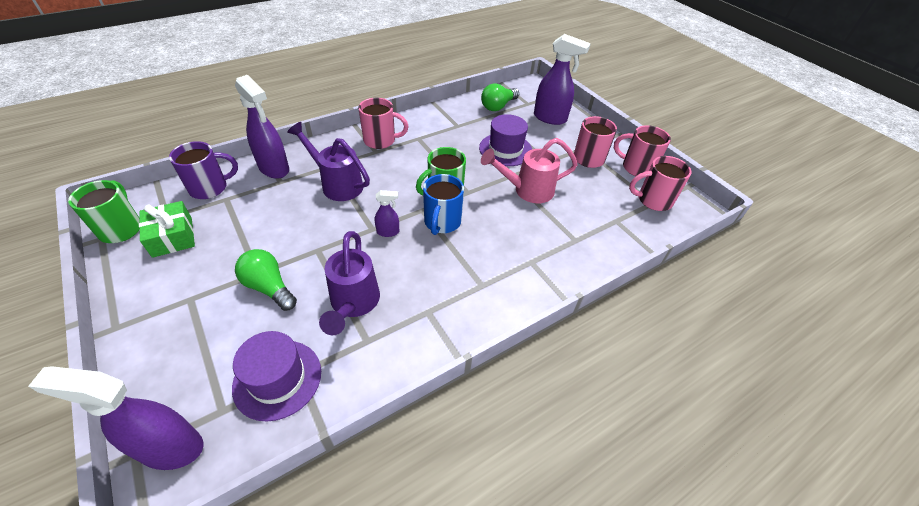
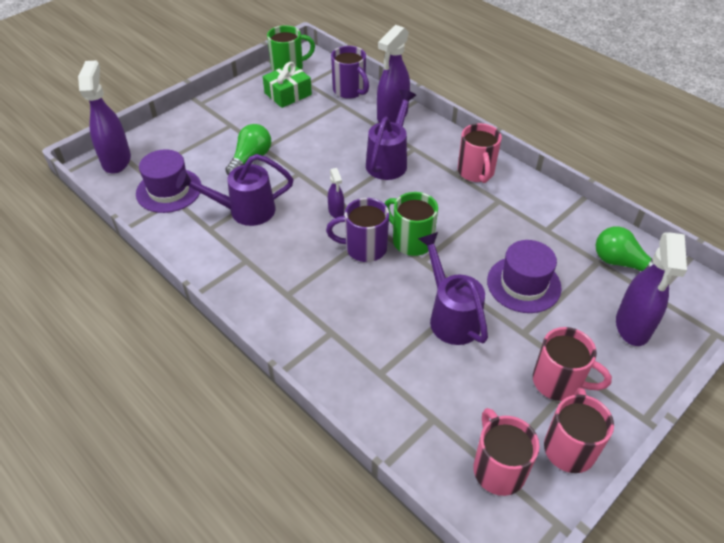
camera: 80 degrees right, 0 degrees up
(442, 222) = (364, 248): blue mug -> purple mug
(527, 190) = (450, 315): pink watering can -> purple watering can

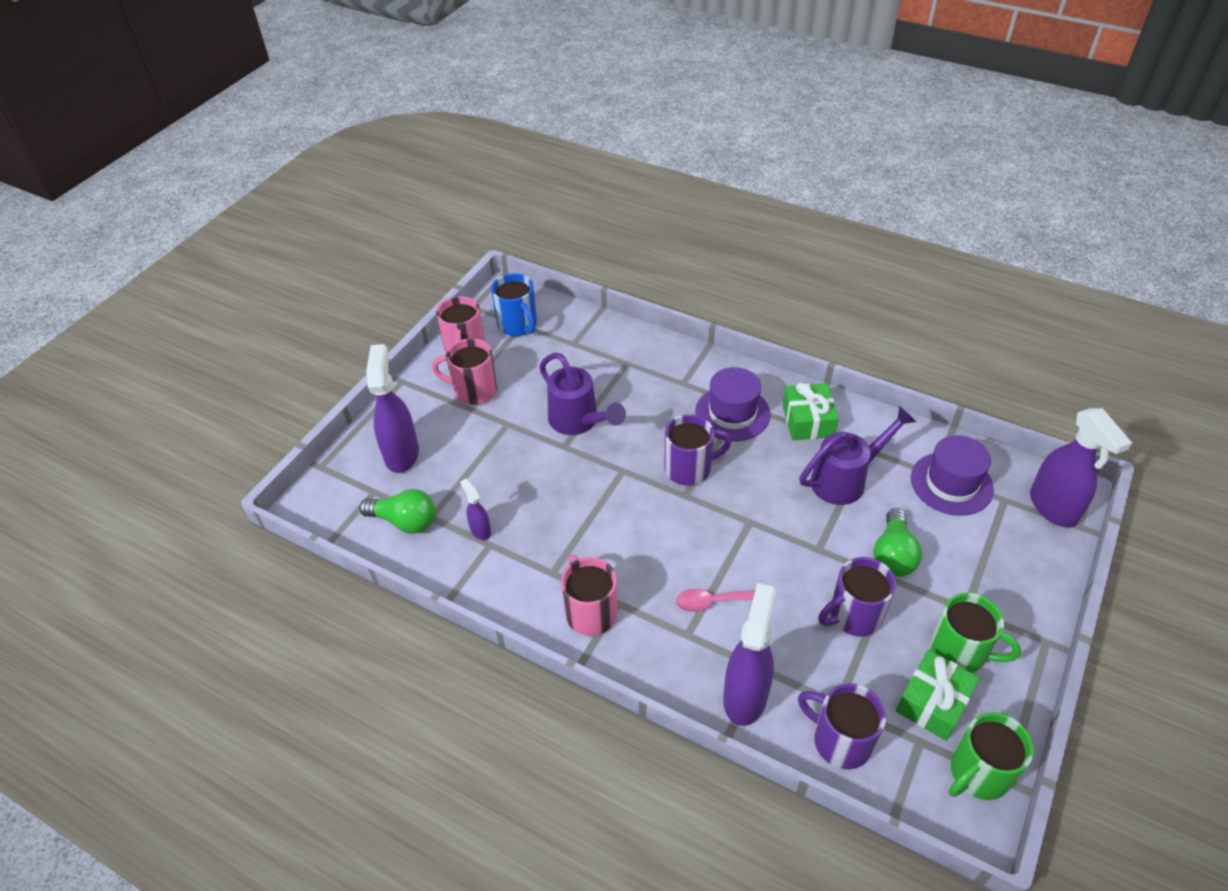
camera: 165 degrees right, 0 degrees up
(238, 264) = (808, 420): none -> green gift
(302, 135) = (853, 616): none -> purple mug
(336, 212) = (742, 505): purple spray bottle -> purple spray bottle (480, 530)
(389, 160) = (713, 602): purple watering can -> pink spoon
(411, 241) = (642, 490): green mug -> green mug (959, 652)
(498, 468) = (518, 325): pink mug -> blue mug
(523, 284) = (511, 470): purple hat -> purple hat (732, 413)

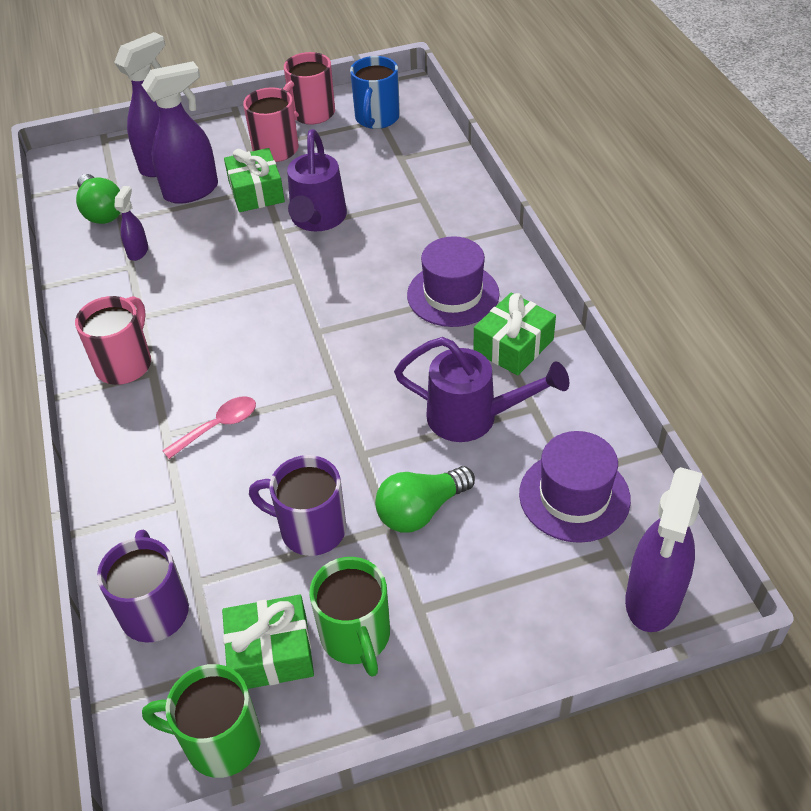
camera: 45 degrees right, 0 degrees up
(506, 429) = (256, 192): none -> green gift
(690, 468) = (351, 314): purple mug -> none
(713, 602) = (218, 426): pink spoon -> pink spoon turned 105 degrees clockwise
(745, 696) = (139, 513): purple spray bottle -> purple spray bottle (192, 191)

